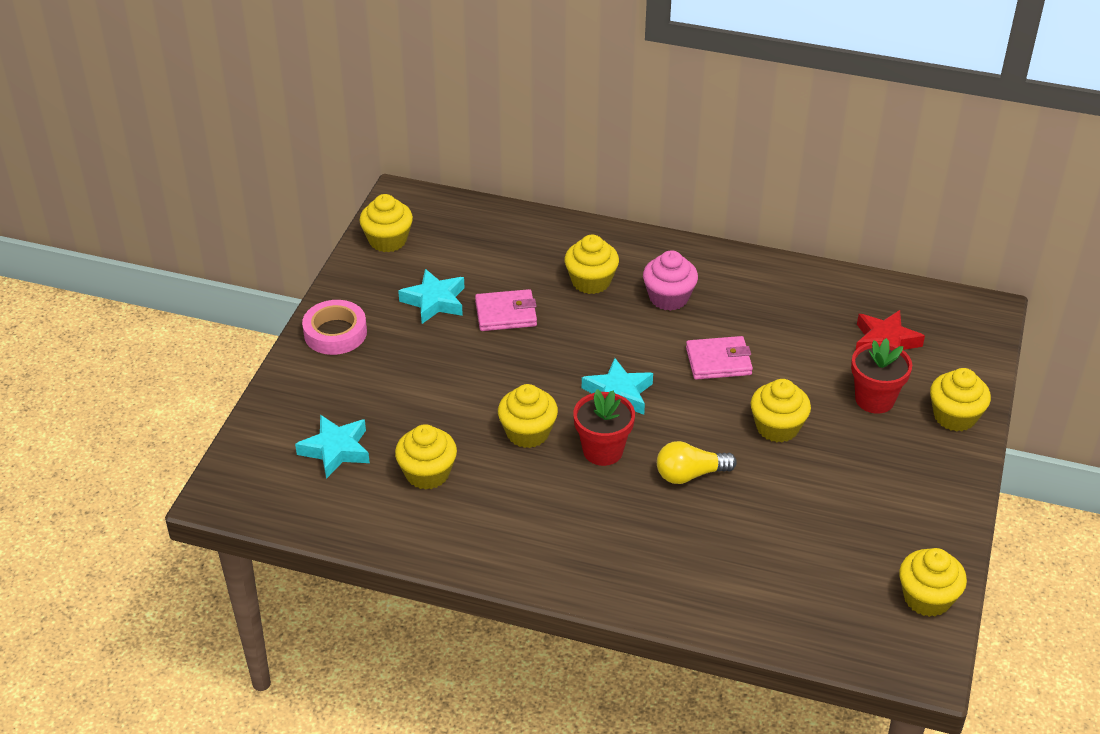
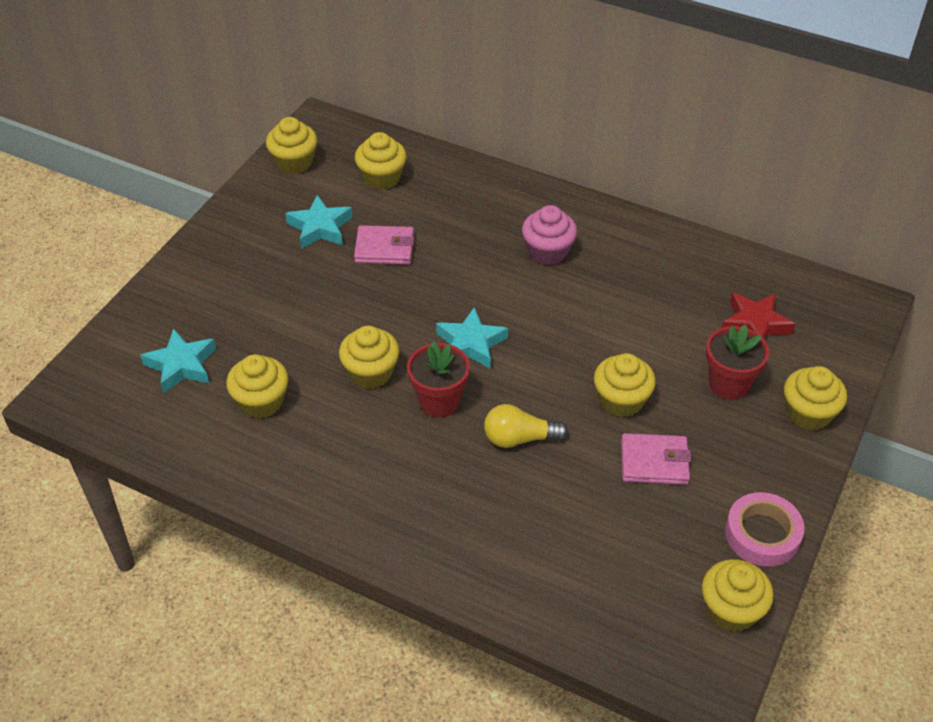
camera: 10 degrees right, 5 degrees up
(335, 333) = (217, 247): pink tape -> pink tape (762, 534)
(591, 281) = (476, 226): yellow cupcake -> yellow cupcake (382, 177)
(718, 361) = (580, 323): pink wallet -> pink wallet (654, 462)

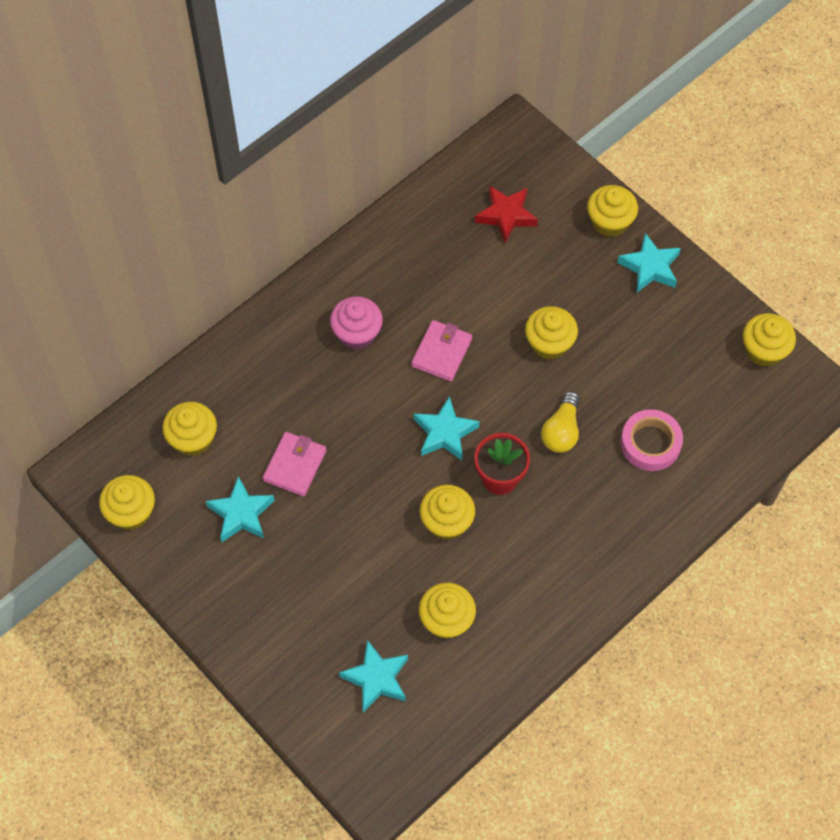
camera: 70 degrees left, 15 degrees up
(654, 462) = (619, 345): pink wallet -> pink wallet (441, 352)
(728, 384) = (561, 261): red flower pot -> none
(762, 534) = (708, 302): pink tape -> pink tape (650, 443)
(773, 465) = (650, 267): none -> turquoise star

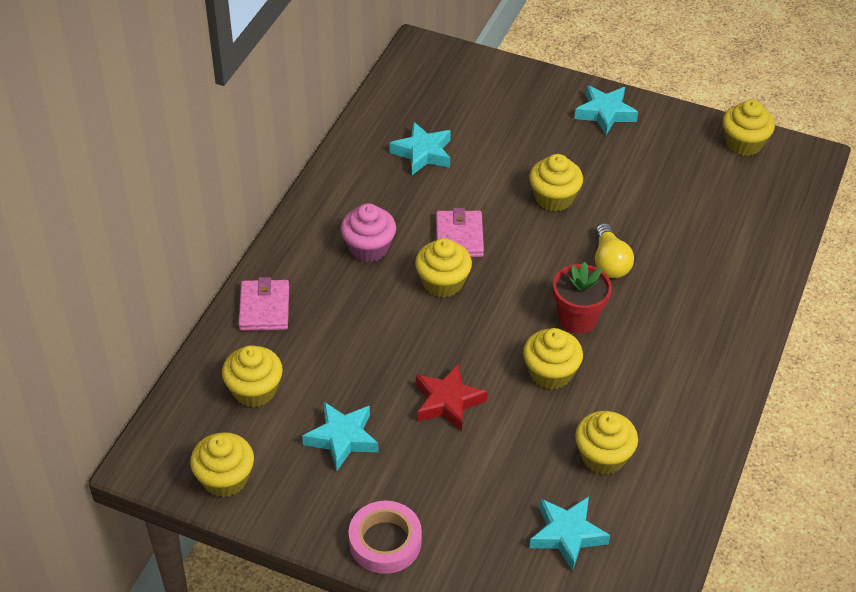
camera: 25 degrees left, 15 degrees down
(295, 465) = (372, 377): pink wallet -> pink wallet (264, 308)
(445, 433) = (502, 300): turquoise star -> turquoise star (423, 153)
(506, 216) = (452, 114): red star -> red star (448, 402)
(610, 222) = (548, 91): yellow cupcake -> yellow cupcake (443, 282)
(650, 443) = (695, 245): pink tape -> pink tape (385, 542)

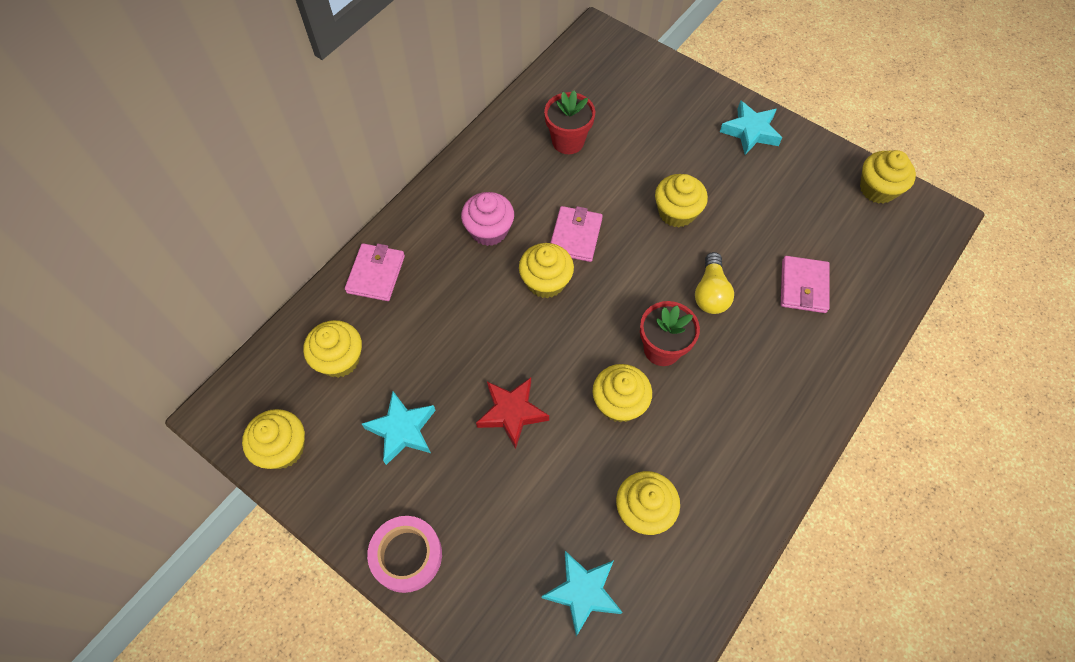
camera: 15 degrees right, 15 degrees up
(423, 153) = (568, 141): turquoise star -> red flower pot
(697, 240) = (803, 286): none -> pink wallet

